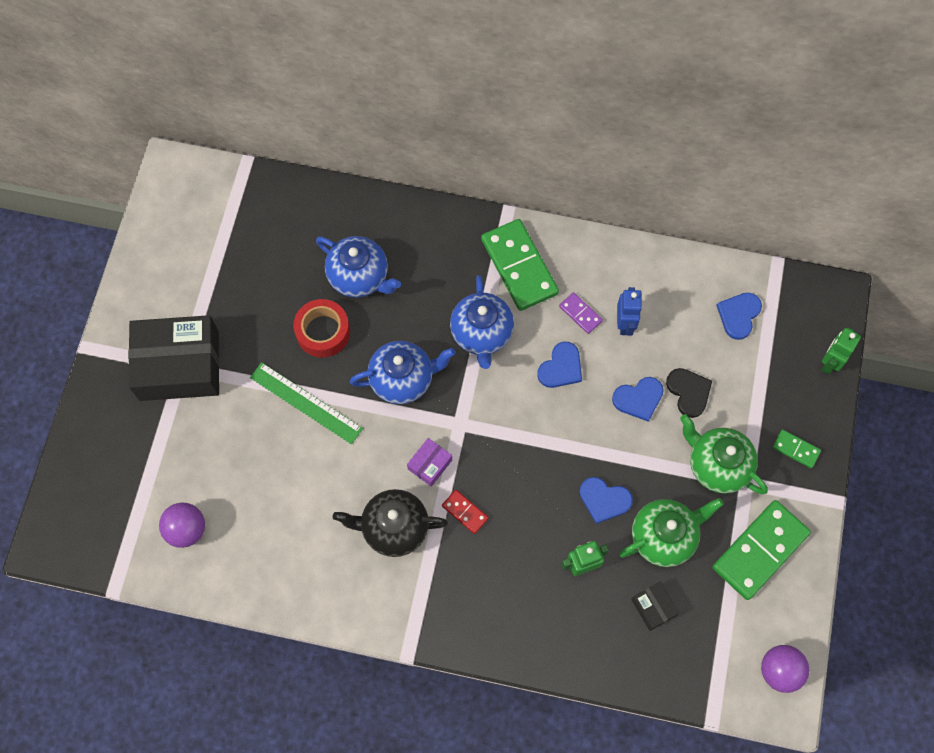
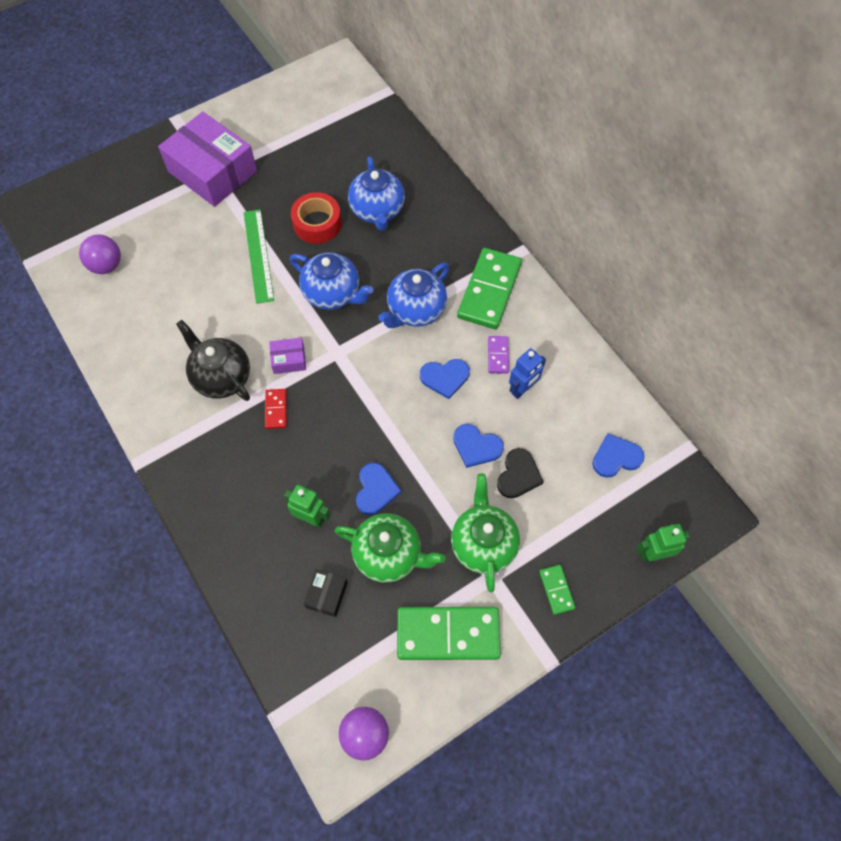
camera: 45 degrees right, 5 degrees down
(179, 366) = (212, 171): black box -> purple box
(604, 500) = (375, 490): blue heart -> blue heart turned 150 degrees counterclockwise

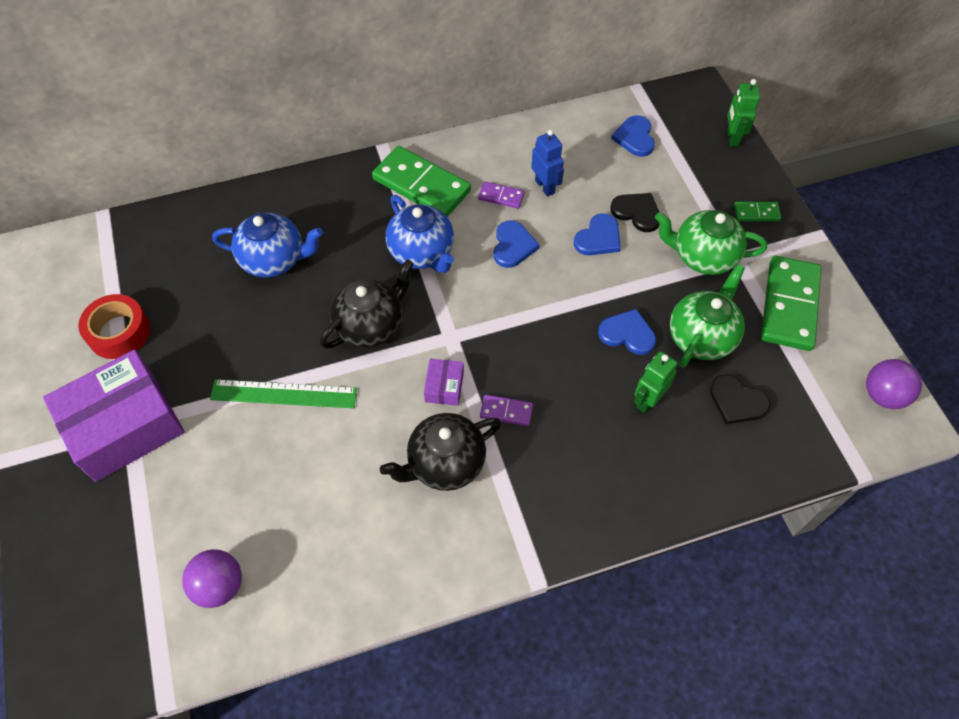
camera: 75 degrees left, 5 degrees down
(276, 409) = (506, 411): red domino -> purple domino
(317, 223) = (264, 323): red tape -> red tape (119, 332)
(327, 595) = (737, 401): black box -> black heart
(333, 294) = (371, 326): blue teapot -> black teapot

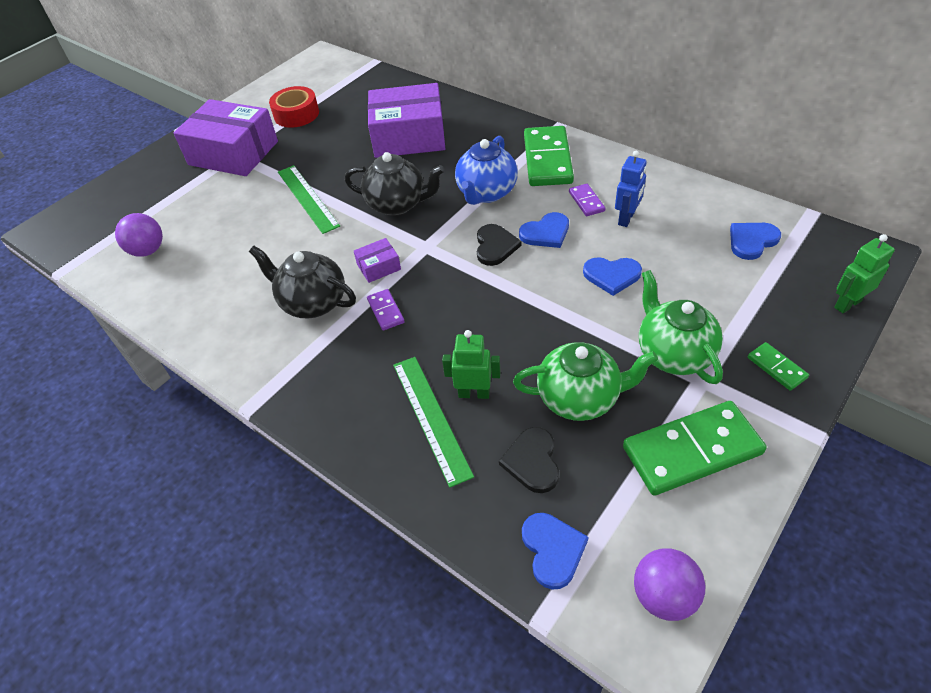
camera: 60 degrees right, 10 degrees down
(274, 260) = (409, 136): blue teapot -> purple box
(627, 334) = (530, 345): blue heart -> blue heart (552, 550)
(637, 212) = (669, 285): black heart -> black heart (495, 246)
(650, 443) = (431, 417): none -> green ruler

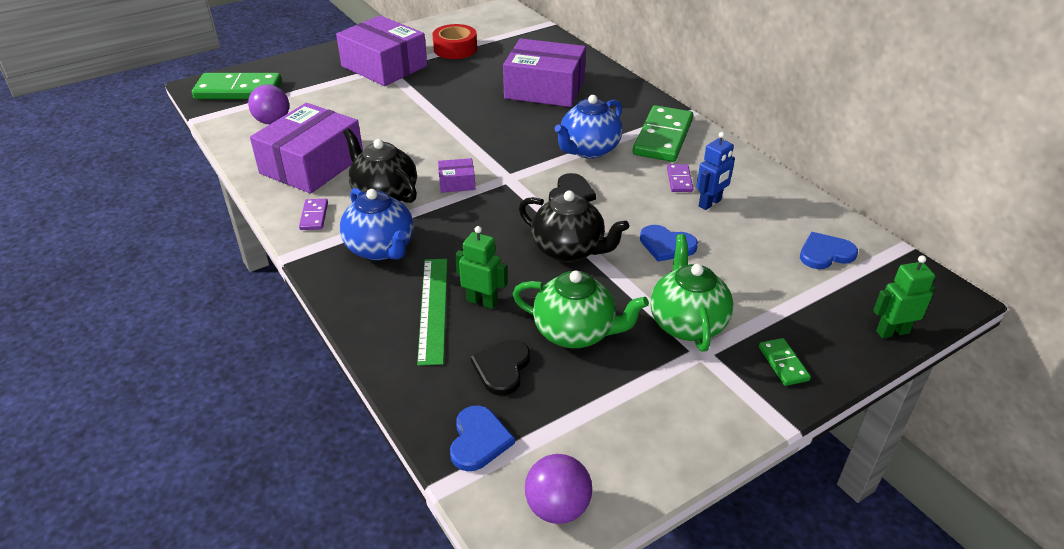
camera: 15 degrees right, 10 degrees down
(218, 290) = (312, 165): none -> purple box
(307, 198) = (426, 115): green ruler -> none
(342, 366) = (381, 249): none -> blue teapot
(385, 311) = (442, 218): purple domino -> purple domino (314, 216)
(397, 204) = (502, 139): black teapot -> black teapot (569, 250)
(546, 233) = (625, 195): blue heart -> none
(691, 450) = (656, 404): green domino -> green domino (238, 90)

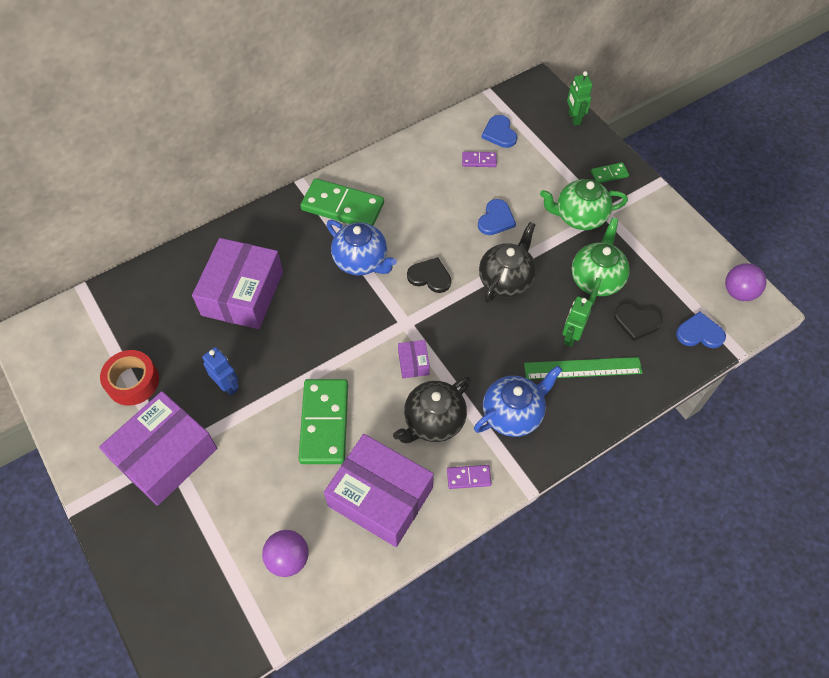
camera: 90 degrees left, 20 degrees up
(238, 90) = (205, 621): green domino -> green domino (324, 423)
(679, 180) = (409, 202): purple domino -> purple domino (479, 160)
(710, 203) = (441, 187): blue robot -> blue robot (227, 385)

